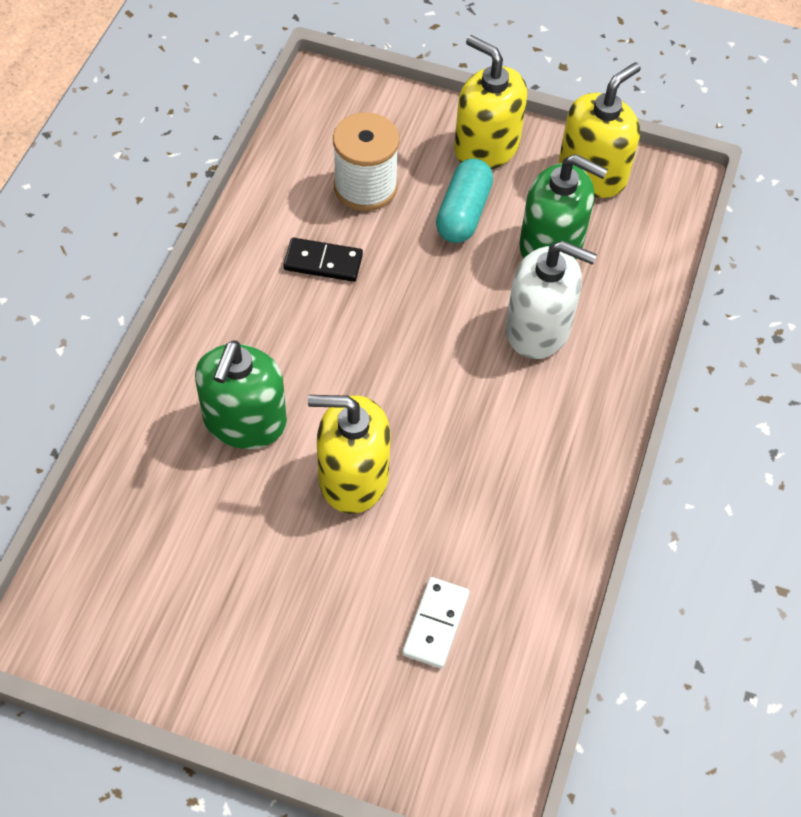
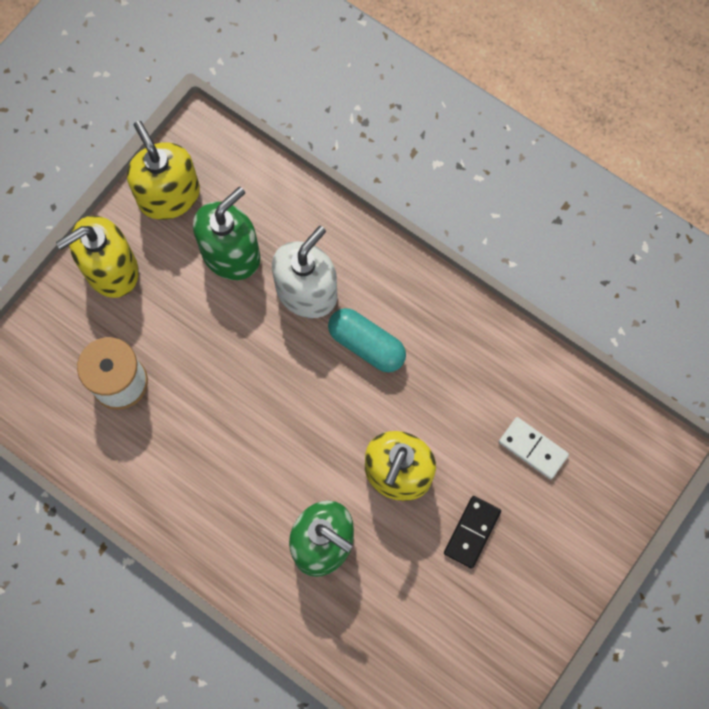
camera: 70 degrees left, 15 degrees up
(323, 262) = (187, 439): black domino -> black domino (472, 532)
(463, 213) = (175, 311): turquoise capsule -> turquoise capsule (366, 345)

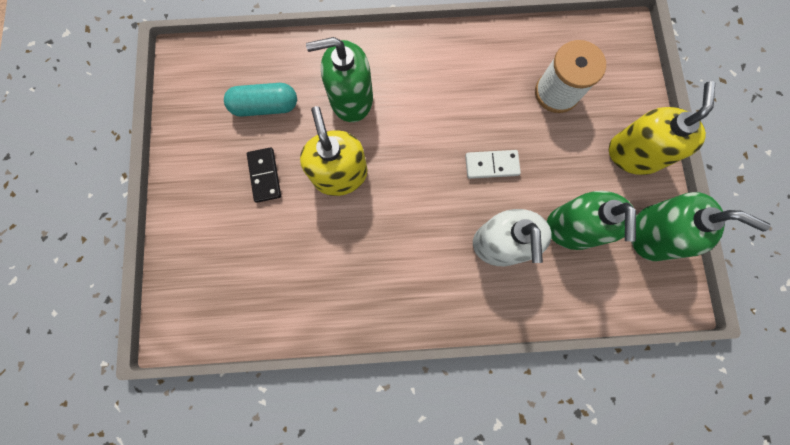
camera: 140 degrees right, 5 degrees up
(169, 195) = (652, 233): yellow soap dispenser -> green soap dispenser
(366, 345) = (429, 240): turquoise capsule -> turquoise capsule (265, 106)
(533, 449) = (263, 260): white domino -> white domino (491, 165)

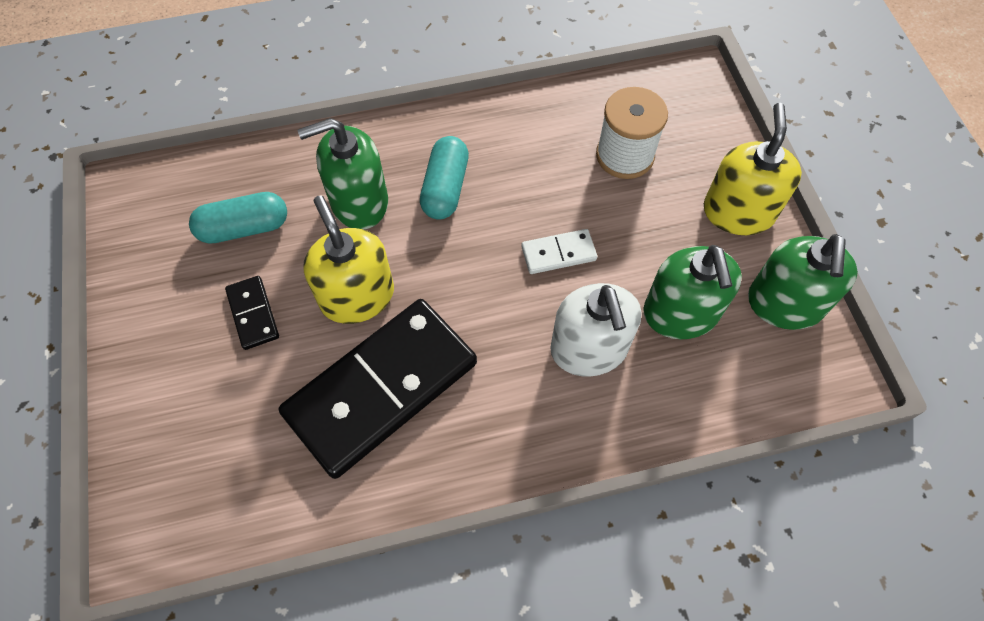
camera: 10 degrees left, 15 degrees down
(347, 248) = (381, 388): none -> black domino
(416, 98) = (445, 188): none -> turquoise capsule
(652, 233) = (784, 304): green soap dispenser -> green soap dispenser turned 90 degrees clockwise

